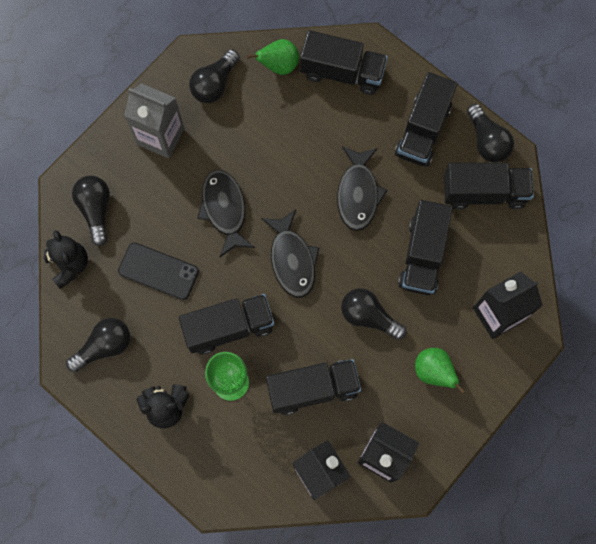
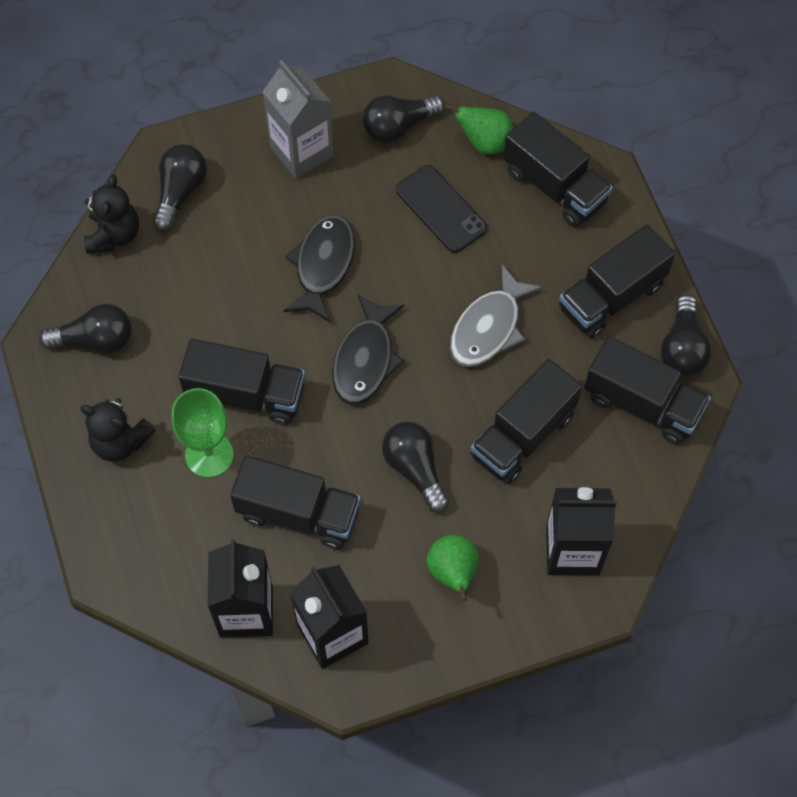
camera: 30 degrees right, 10 degrees down
(158, 271) = (206, 292): black phone -> black phone (441, 209)
(358, 194) = (489, 327): black fish -> grey fish

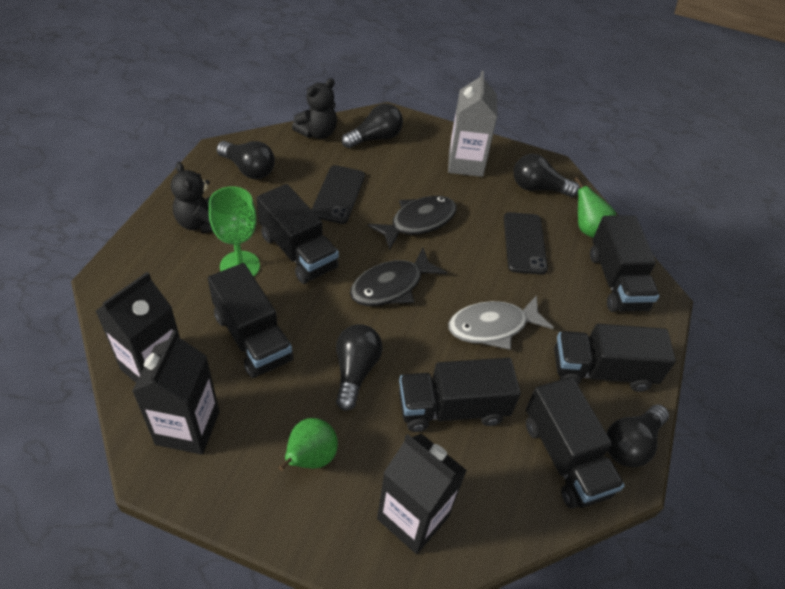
camera: 35 degrees right, 15 degrees down
(216, 296) = (338, 194): none -> black phone

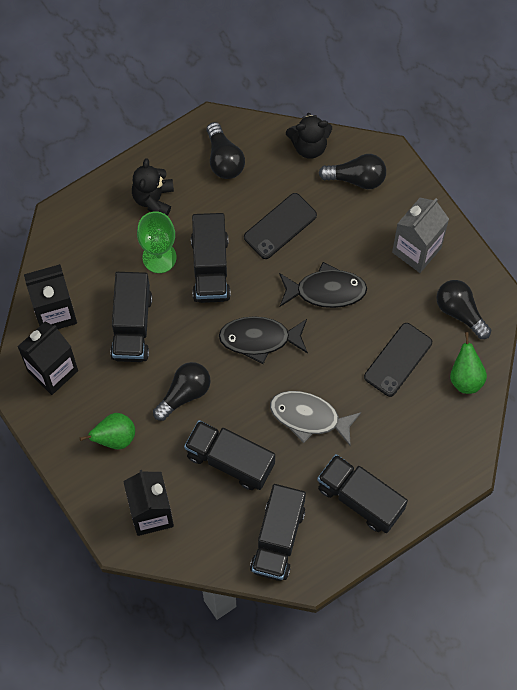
camera: 40 degrees right, 20 degrees up
(616, 281) = (443, 437): black truck -> none
(631, 444) = (332, 559): black light bulb -> none

